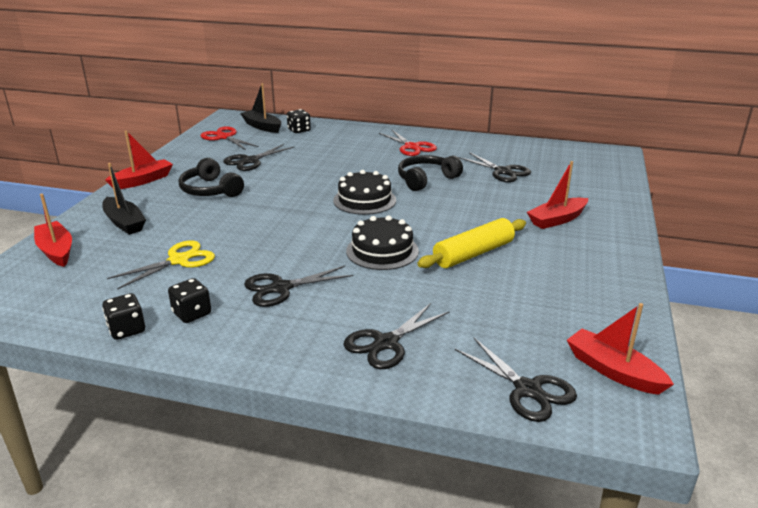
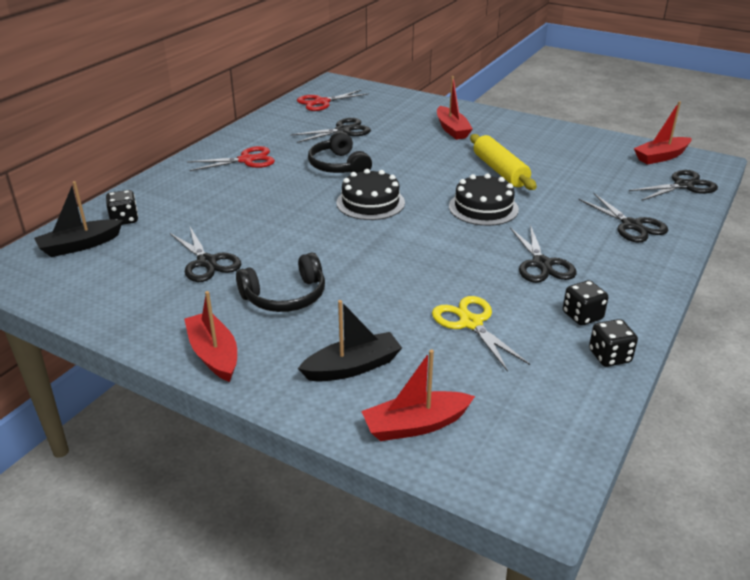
camera: 75 degrees left, 5 degrees up
(224, 137) = (94, 278): red scissors -> red scissors (322, 102)

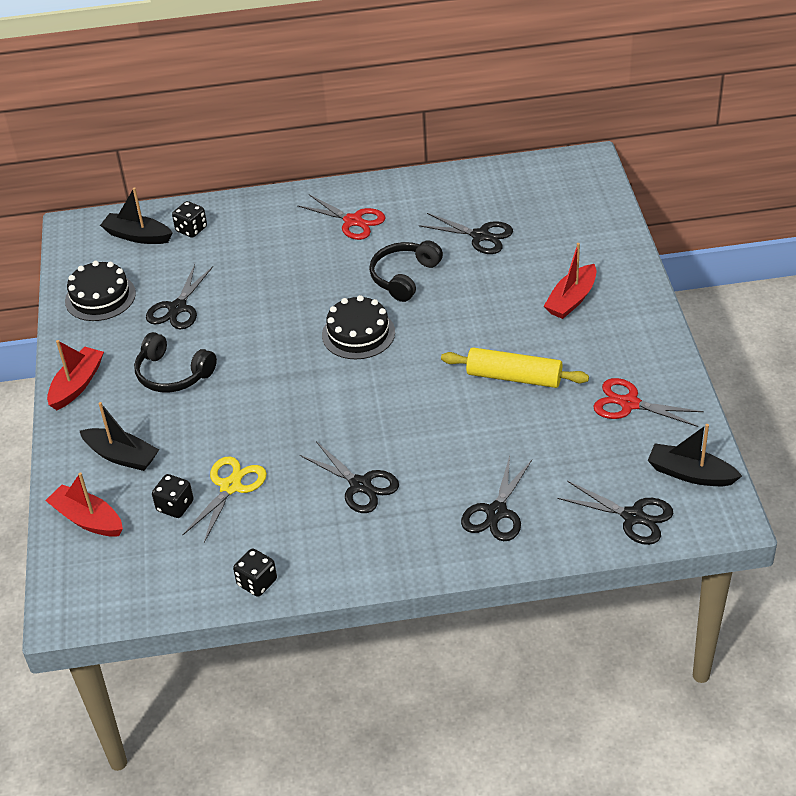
camera: 55 degrees right, 10 degrees up
(322, 102) = (527, 185): red scissors -> red scissors (629, 404)
(483, 208) = (424, 403): black cake -> black cake (100, 297)
(500, 171) = (514, 377): yellow rolling pin -> yellow rolling pin turned 75 degrees clockwise
(542, 264) = (360, 485): black scissors -> black scissors turned 90 degrees counterclockwise
(582, 316) = (301, 544): black dice -> black dice (175, 506)
(661, 157) = (690, 474): red boat -> black boat

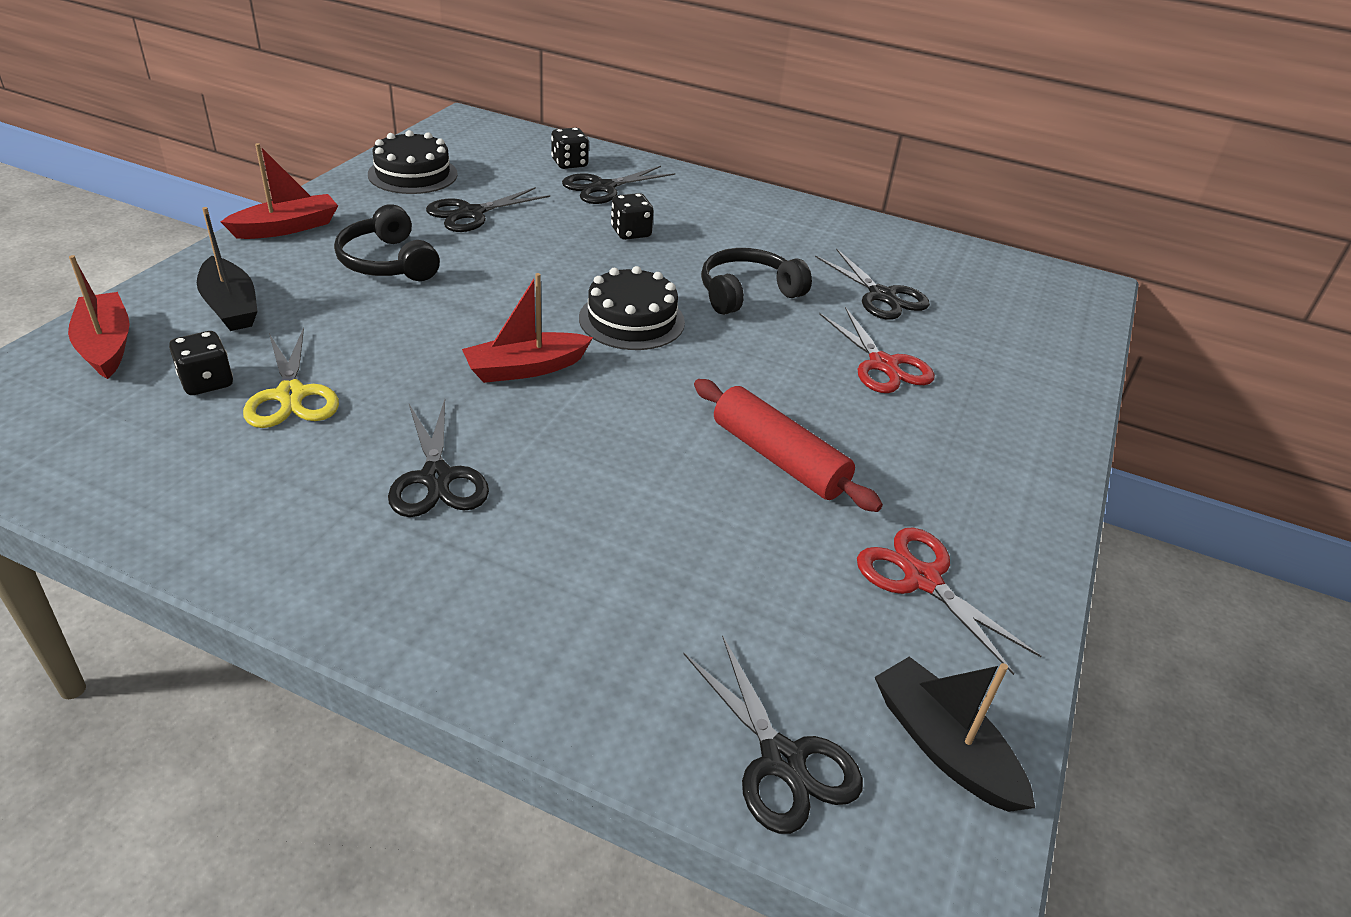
camera: 25 degrees right, 5 degrees down
(137, 236) = (512, 148): black boat -> none
(230, 486) = (291, 395): yellow scissors -> yellow scissors turned 105 degrees clockwise
(257, 582) = (163, 521): black dice -> black dice (631, 232)
(353, 221) = (744, 223): red scissors -> red scissors (883, 365)
(496, 512) = (573, 620): black scissors -> black scissors (603, 188)
(514, 377) = (778, 458): yellow rolling pin -> red rolling pin
(571, 300) = (944, 410): red boat -> red boat (525, 368)

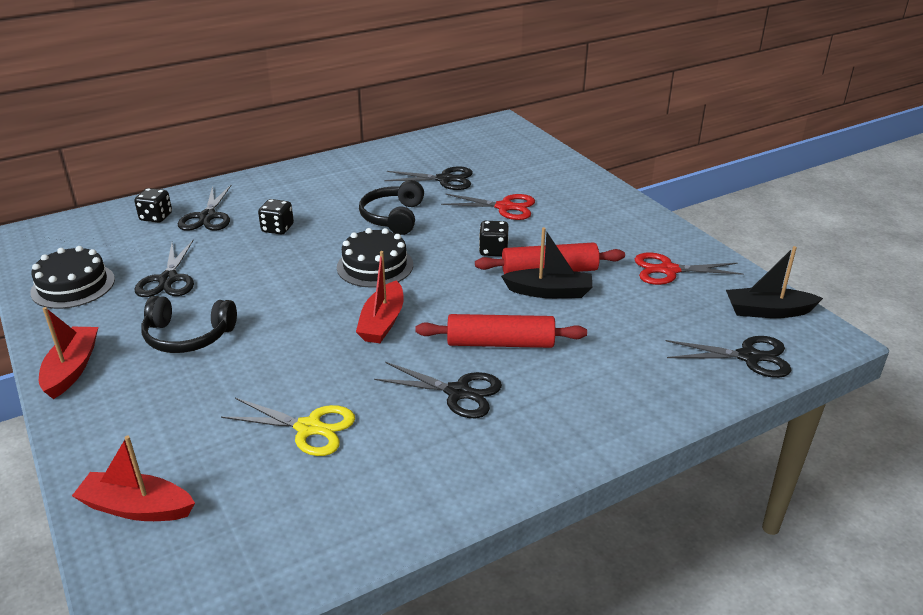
camera: 50 degrees left, 5 degrees down
(207, 382) = (249, 464): black dice -> black dice (493, 250)
(231, 306) = (157, 427): black boat -> black boat (549, 292)
(569, 475) = (500, 343): none -> red rolling pin

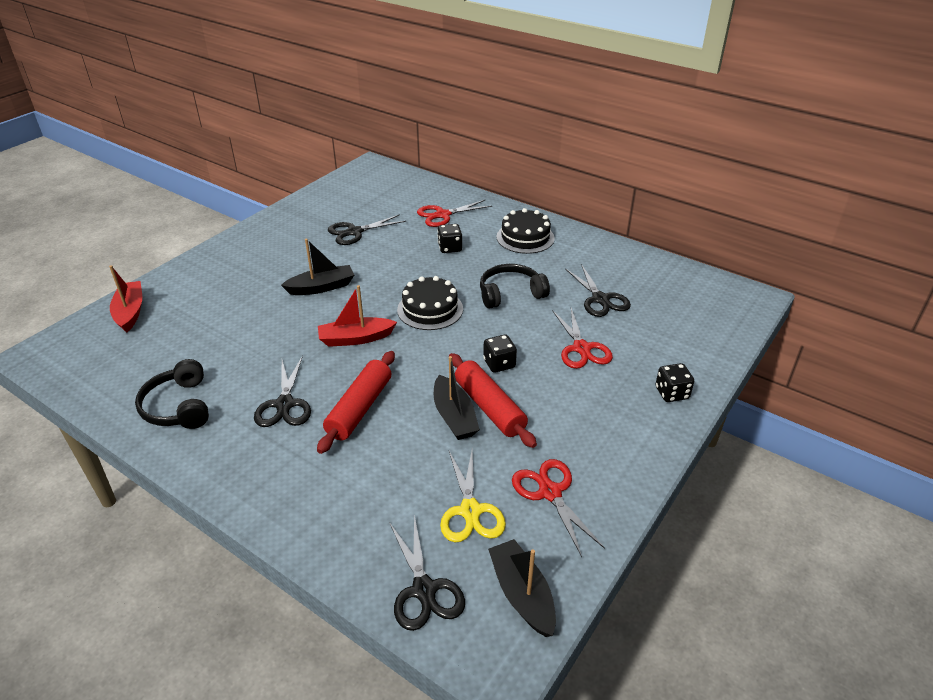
camera: 65 degrees right, 5 degrees up
(72, 369) = (244, 239): red boat -> none
(73, 285) = (327, 204): black cake -> black cake (525, 237)
(156, 217) = (427, 197): black dice -> black dice (671, 393)
(188, 336) = (296, 264): black headphones -> black headphones (178, 406)
(207, 217) = (443, 215): black scissors -> red scissors
(260, 326) = (321, 287): none -> black boat
(309, 428) = (219, 348): yellow scissors -> yellow scissors (470, 511)
(500, 343) = (360, 408): red rolling pin -> red rolling pin turned 45 degrees clockwise

